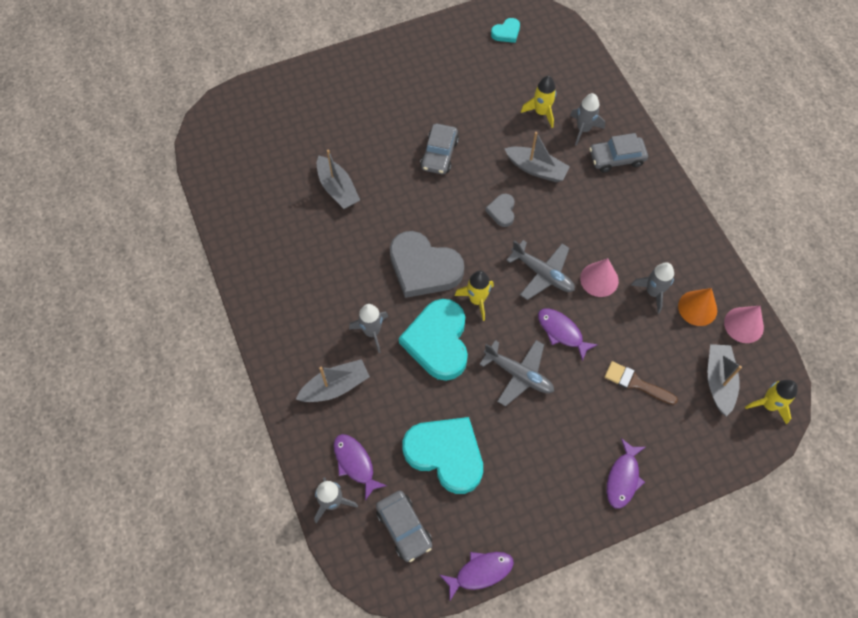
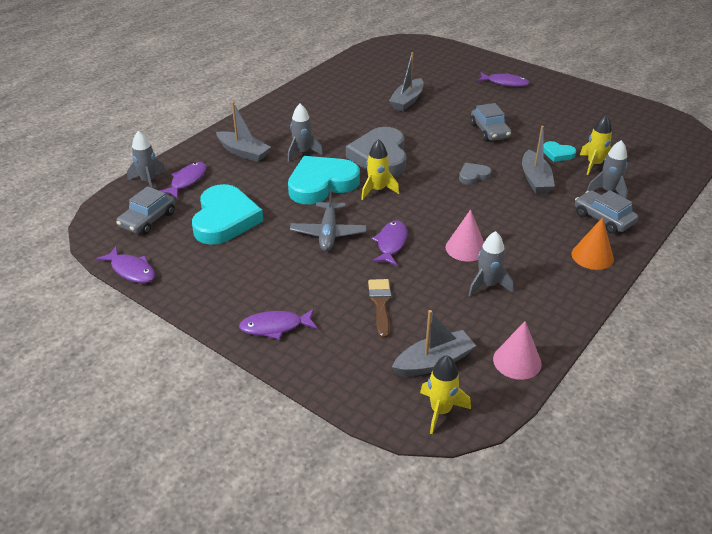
camera: 60 degrees right, 25 degrees down
(363, 87) = (505, 83): none -> purple fish
(439, 154) = (489, 131): grey car -> grey car turned 90 degrees counterclockwise
(506, 32) = (646, 124): turquoise heart -> turquoise heart (558, 154)
(542, 274) = (437, 215): grey plane -> none
(697, 308) = (501, 321): orange cone -> orange cone (592, 256)

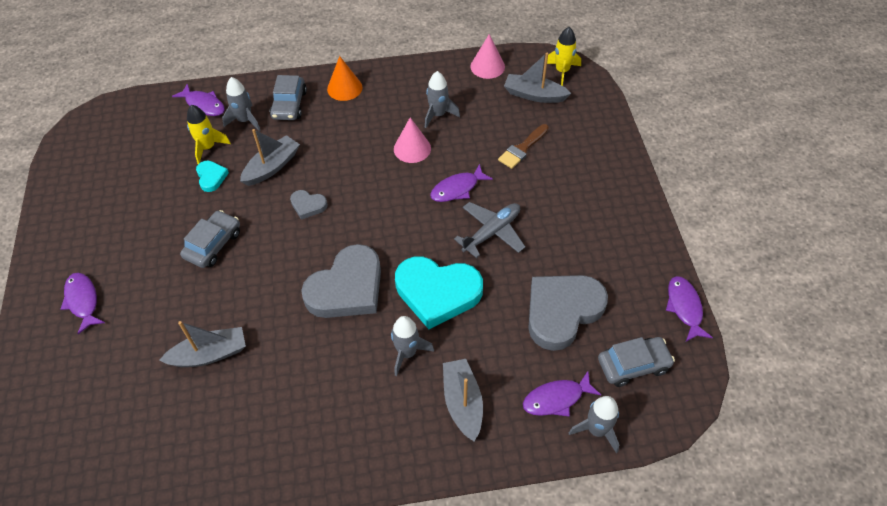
camera: 135 degrees left, 15 degrees up
(225, 219) = (562, 311): turquoise heart -> grey heart
(275, 327) = (609, 179): purple fish -> purple fish (203, 105)
(377, 190) = (401, 249): yellow rocket -> none

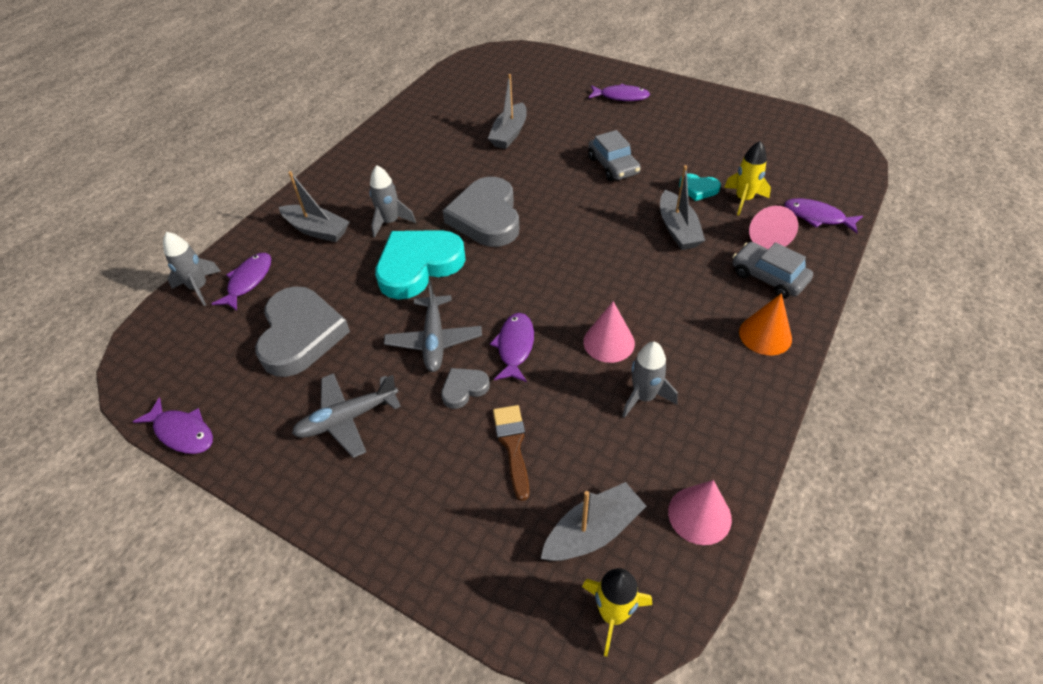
camera: 130 degrees right, 5 degrees down
(203, 105) = (817, 217): purple fish -> purple fish turned 45 degrees clockwise
(245, 120) = (767, 236): grey rocket -> pink cone
(308, 205) = (603, 232): grey heart -> grey heart (464, 389)
(586, 231) = (347, 419): none -> grey plane
(633, 365) = (201, 348): grey car -> none

